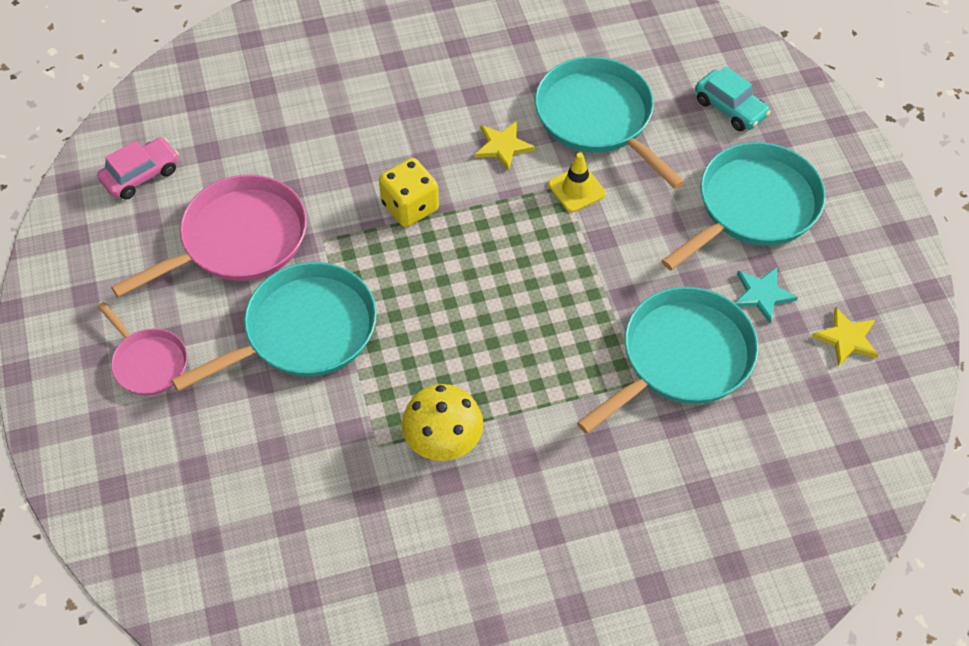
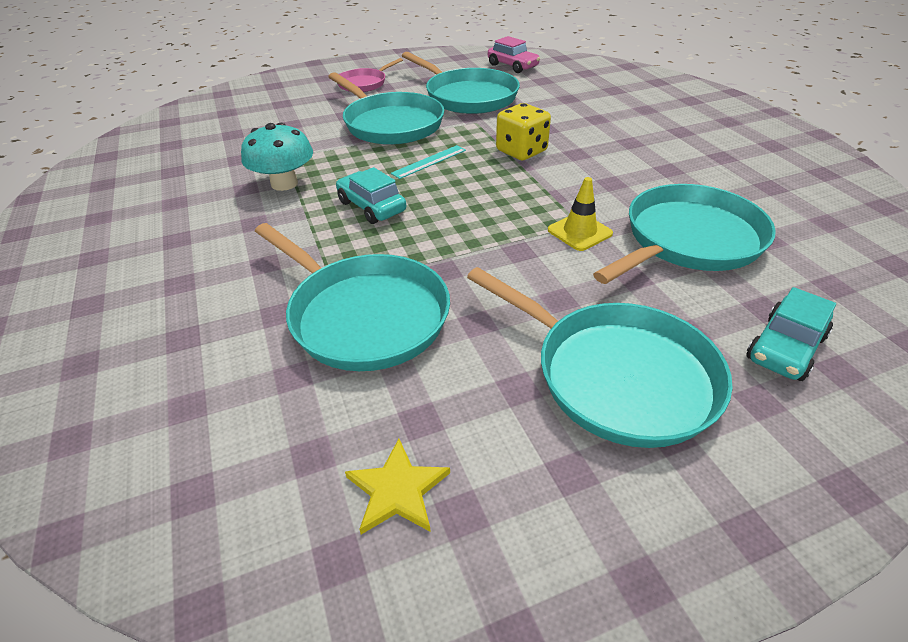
camera: 85 degrees right, 15 degrees down
(238, 239) = (468, 97): pink pan -> turquoise pan
(417, 295) = (429, 161): none -> turquoise ruler
(443, 440) = (284, 183): yellow mushroom -> turquoise mushroom
(503, 146) = (613, 187): yellow star -> none
(508, 352) = (372, 206): none -> turquoise car
(762, 295) = (465, 387): turquoise star -> none

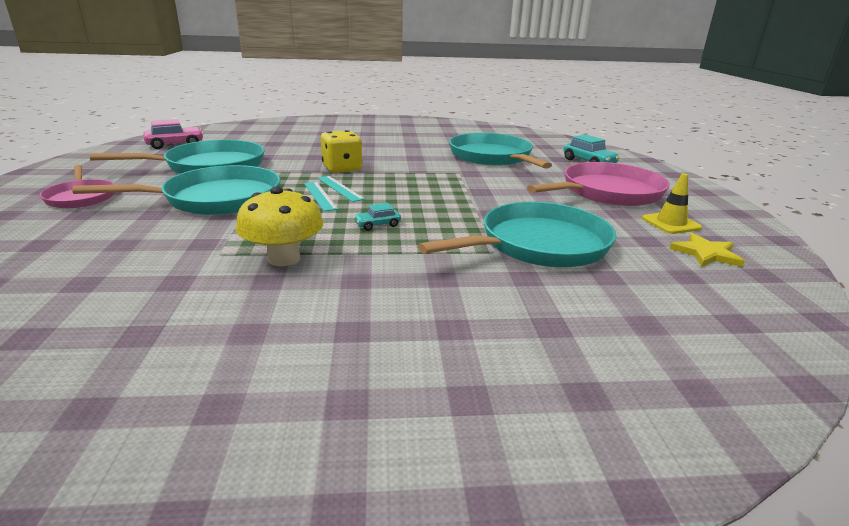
camera: 75 degrees left, 15 degrees down
(284, 183) = (284, 258): turquoise mushroom -> yellow mushroom
(372, 206) = (377, 225): turquoise car -> turquoise car, size x0.57
(458, 165) = (339, 188): none -> turquoise ruler
(579, 232) = (468, 174): yellow traffic cone -> yellow traffic cone (671, 223)
(617, 376) = (607, 192): turquoise pan -> pink pan

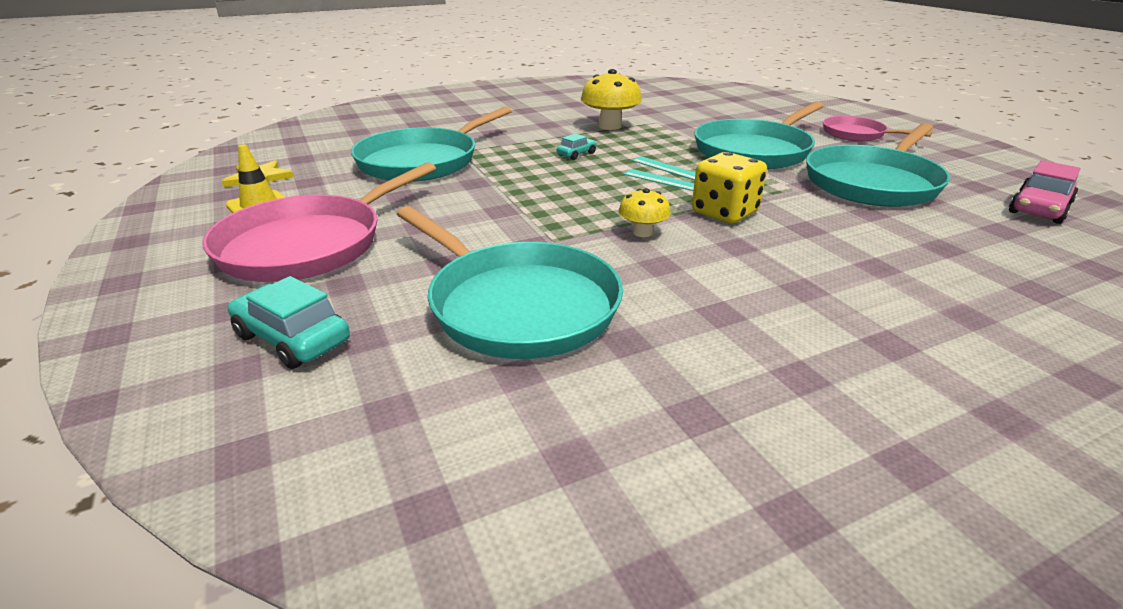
camera: 160 degrees right, 5 degrees up
(405, 168) = (642, 232): none -> yellow mushroom

